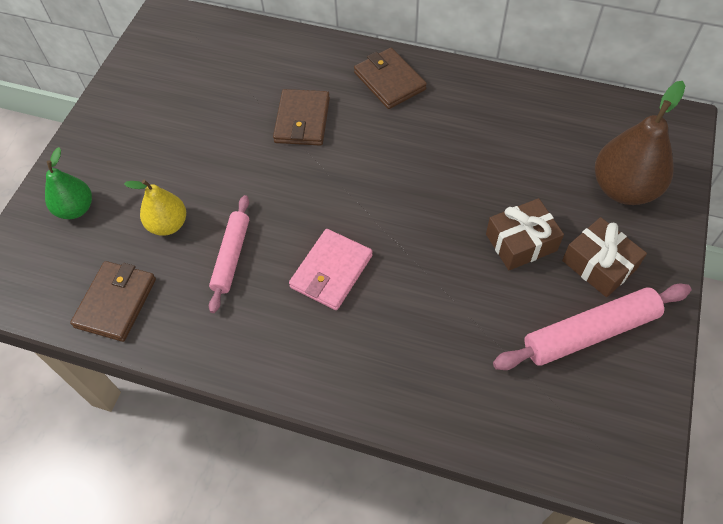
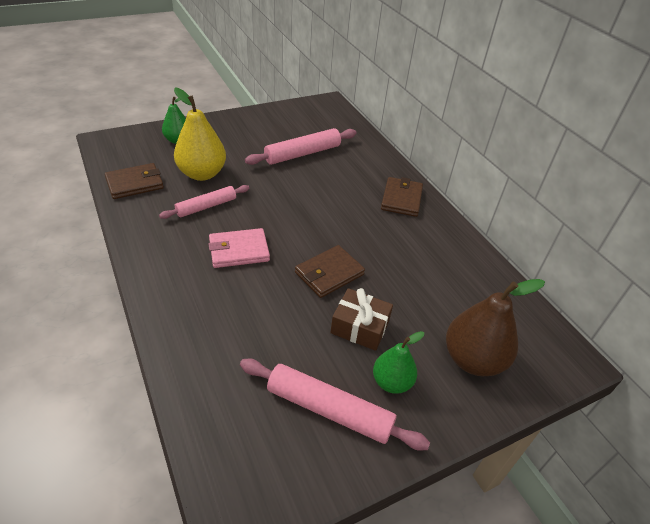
camera: 40 degrees right, 15 degrees down
(168, 224) = (202, 174): yellow pear -> yellow pear, size x1.64
(232, 108) = (302, 153): none -> pink rolling pin
(302, 120) = (328, 182): brown wallet -> brown wallet (329, 273)
(599, 265) = (392, 382): brown gift -> green pear

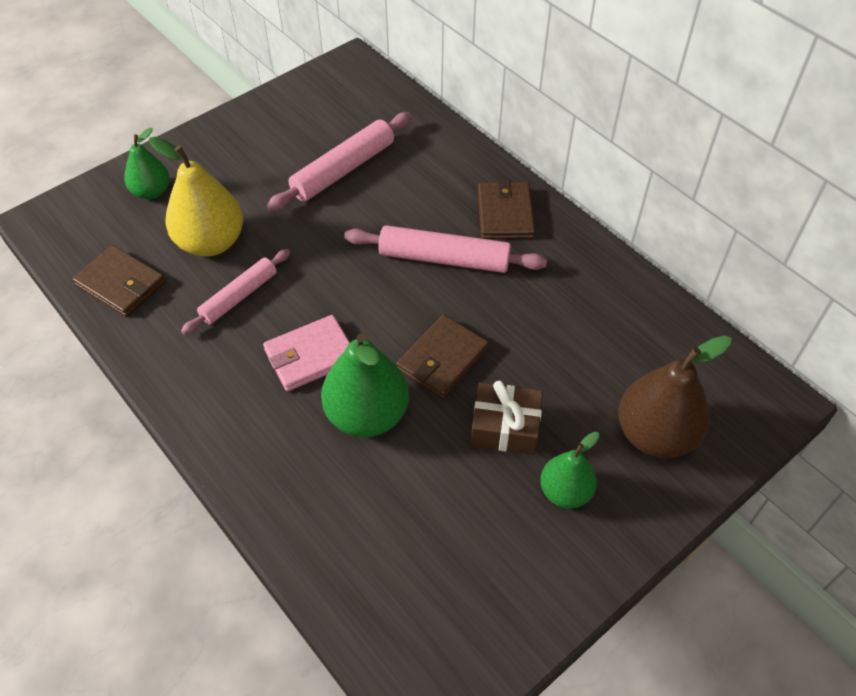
camera: 10 degrees left, 10 degrees up
(135, 183) = (121, 284): brown wallet -> brown wallet turned 75 degrees clockwise
(263, 295) = (367, 415): none -> green pear
(329, 409) = (501, 548): pink rolling pin -> pink rolling pin (444, 258)

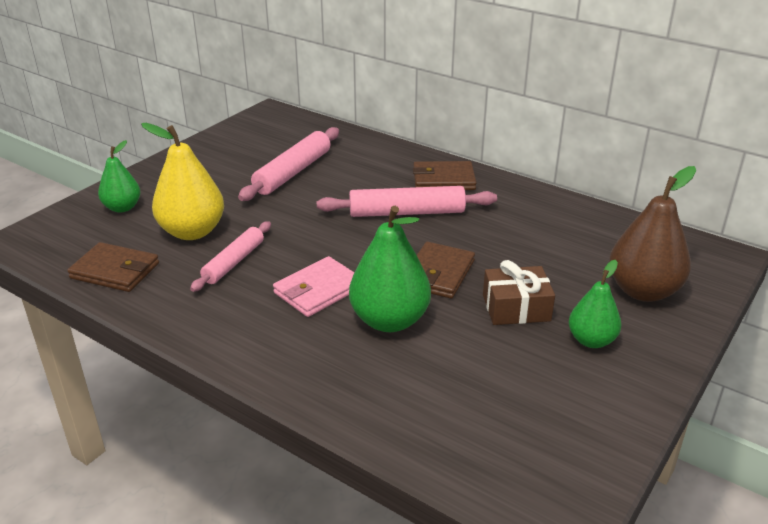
camera: 15 degrees left, 20 degrees down
(505, 214) = (443, 180): brown wallet -> brown wallet turned 75 degrees counterclockwise

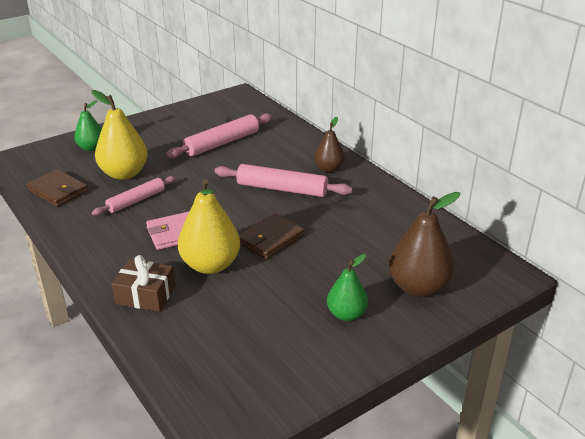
camera: 20 degrees right, 0 degrees up
(389, 320) = (210, 265): green pear -> yellow pear
(443, 180) = (329, 169): brown wallet -> brown pear
(516, 308) = (308, 277): brown gift -> brown gift (145, 295)

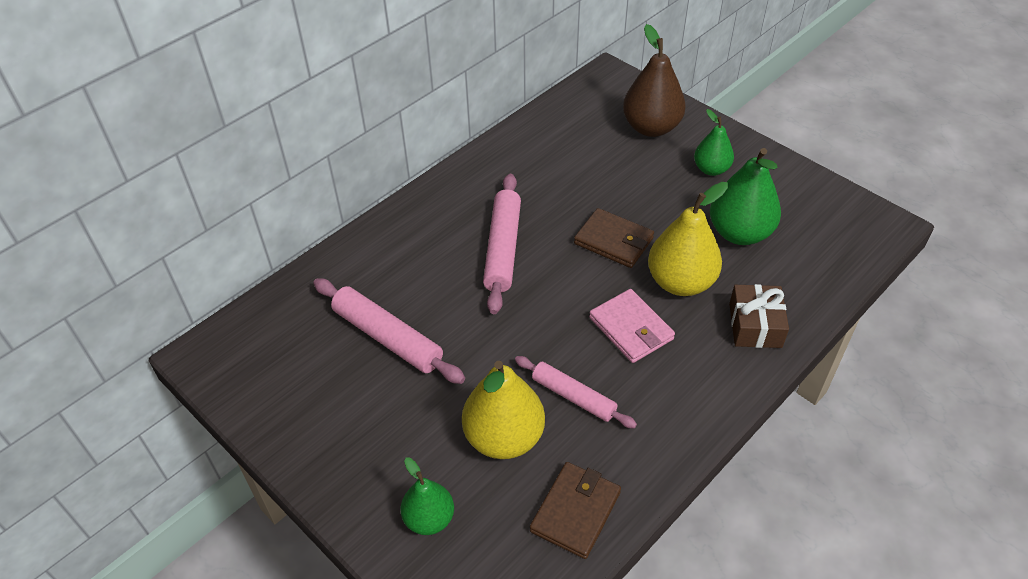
camera: 100 degrees left, 15 degrees up
(253, 312) = (739, 233): none -> green pear
(329, 169) = (443, 212): brown pear -> none

